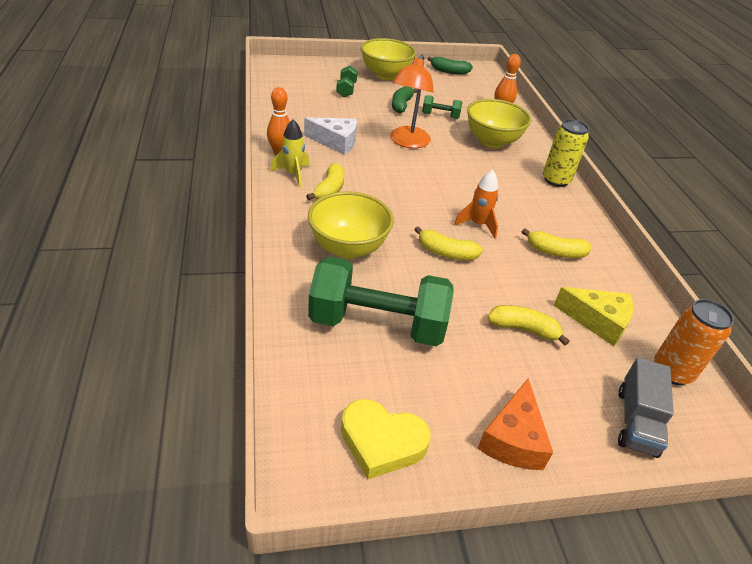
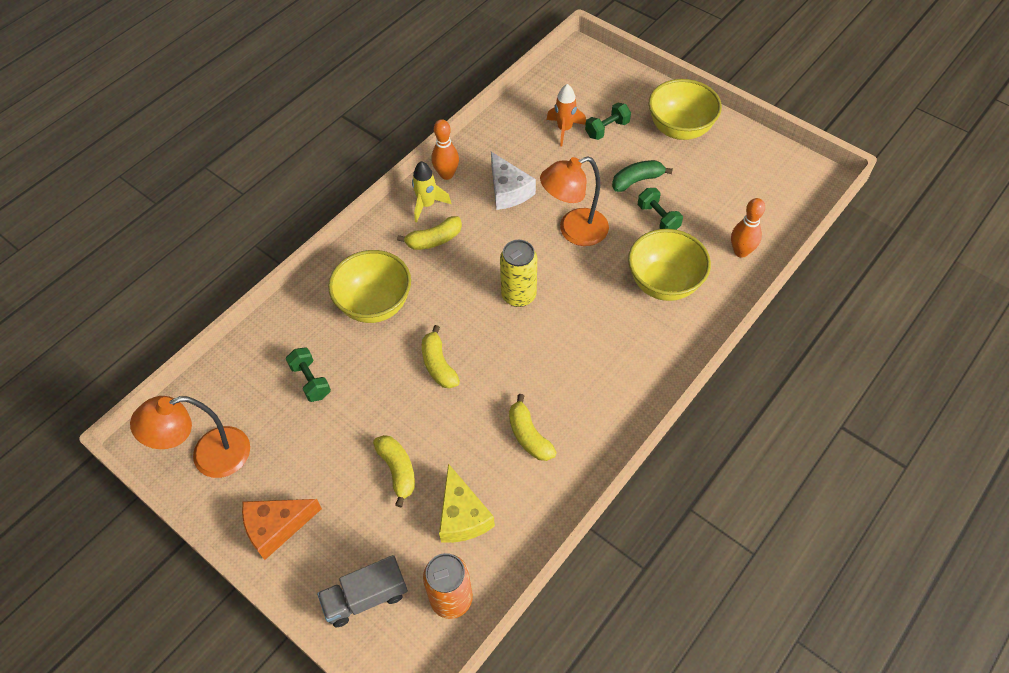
camera: 55 degrees right, 15 degrees up
(377, 324) = (311, 381): green dumbbell -> green dumbbell, size x0.45
(381, 442) = (209, 456): yellow heart -> orange lamp
(449, 71) = (766, 161): green banana -> none
(477, 225) = (504, 360): orange rocket -> orange rocket (564, 129)
(556, 180) = (657, 371): yellow can -> yellow can (518, 295)

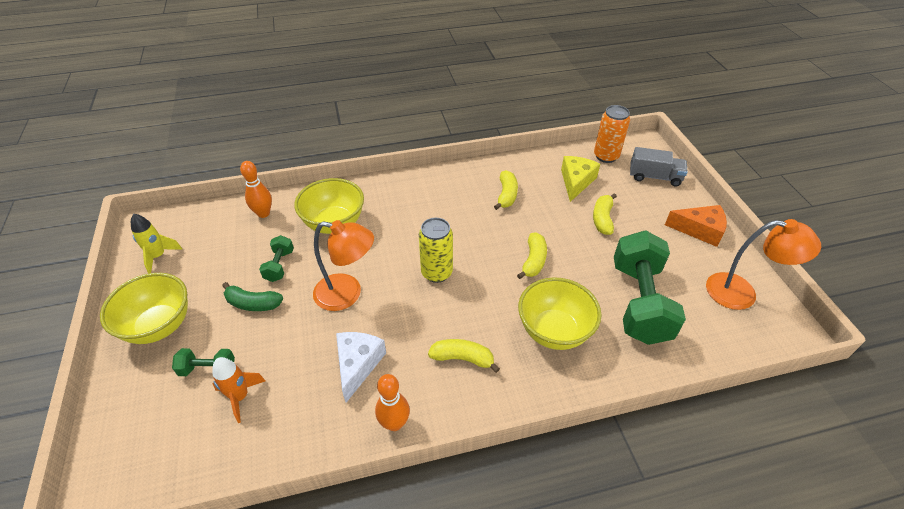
camera: 145 degrees left, 10 degrees down
(311, 381) = (639, 302): green dumbbell -> green dumbbell, size x2.22
(427, 205) = (441, 400): yellow rocket -> yellow rocket (158, 256)

